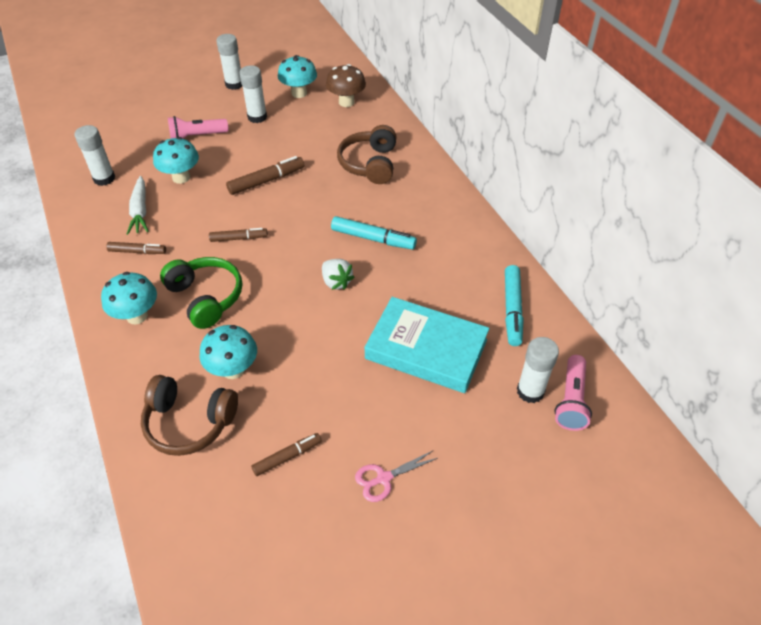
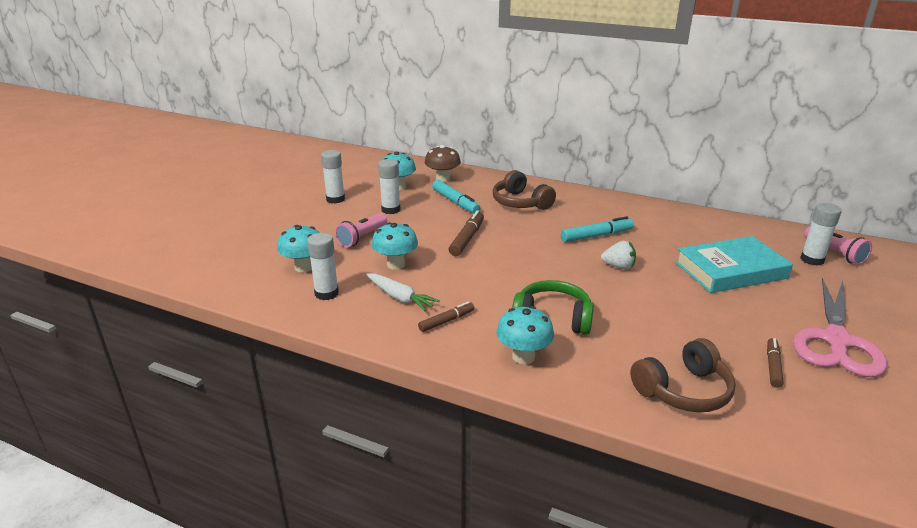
camera: 40 degrees left, 20 degrees down
(233, 369) = (650, 345): turquoise mushroom -> turquoise mushroom (304, 267)
(239, 238) = (509, 276): brown marker -> none
(383, 478) = (836, 341): pink scissors -> pink scissors, size x2.29
(512, 309) = (732, 231): turquoise marker -> turquoise marker (455, 202)

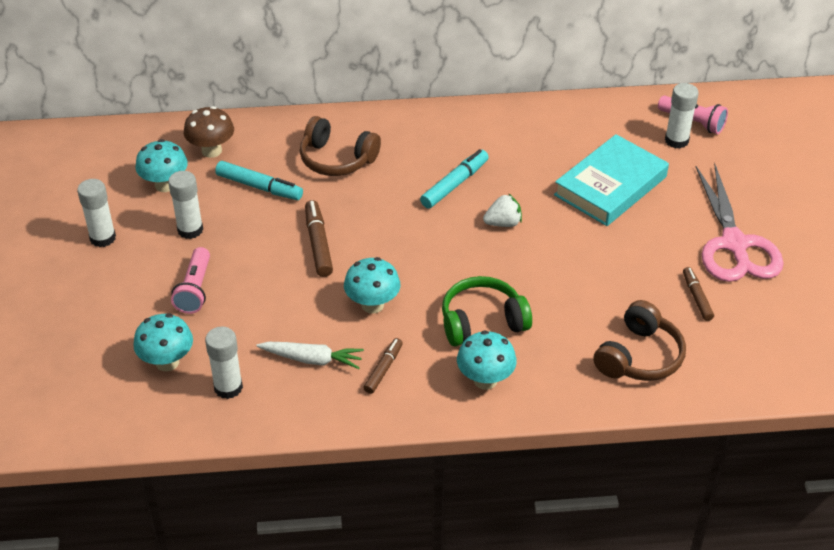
camera: 30 degrees left, 15 degrees up
(396, 264) = (269, 315): turquoise mushroom -> turquoise mushroom (372, 305)

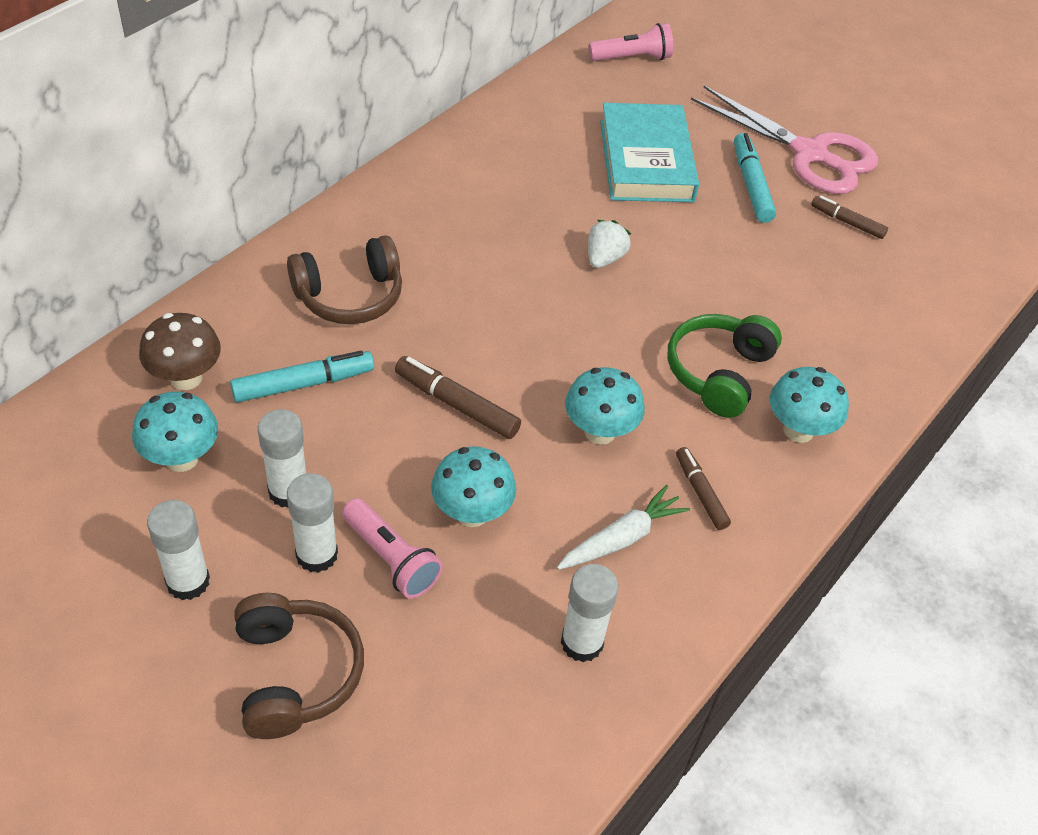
camera: 50 degrees left, 5 degrees up
(167, 362) = (476, 671): turquoise mushroom -> turquoise mushroom (472, 513)
(454, 184) = (507, 247): turquoise marker -> turquoise marker (751, 185)
(639, 356) = (879, 310): brown headphones -> brown headphones (294, 674)
(676, 140) = (642, 83): white glue stick -> white glue stick (317, 555)

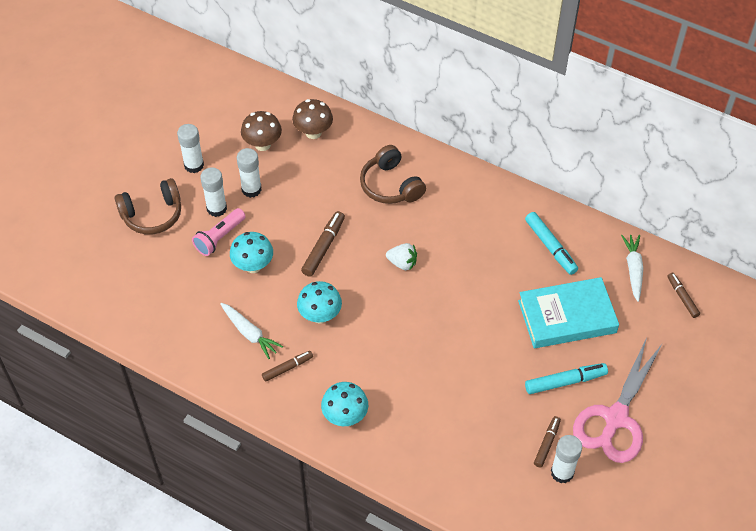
camera: 85 degrees right, 5 degrees up
(182, 458) = (262, 144): turquoise mushroom -> brown mushroom
(303, 384) = (321, 180): turquoise marker -> turquoise marker (550, 247)
(580, 86) = (633, 269): none -> white carrot
(582, 642) = (184, 322): white glue stick -> white glue stick (562, 472)
(604, 258) = (461, 303): white strawberry -> white strawberry (402, 263)
(632, 58) = (682, 297): pink flashlight -> brown marker
(719, 373) = (380, 372): green headphones -> none

